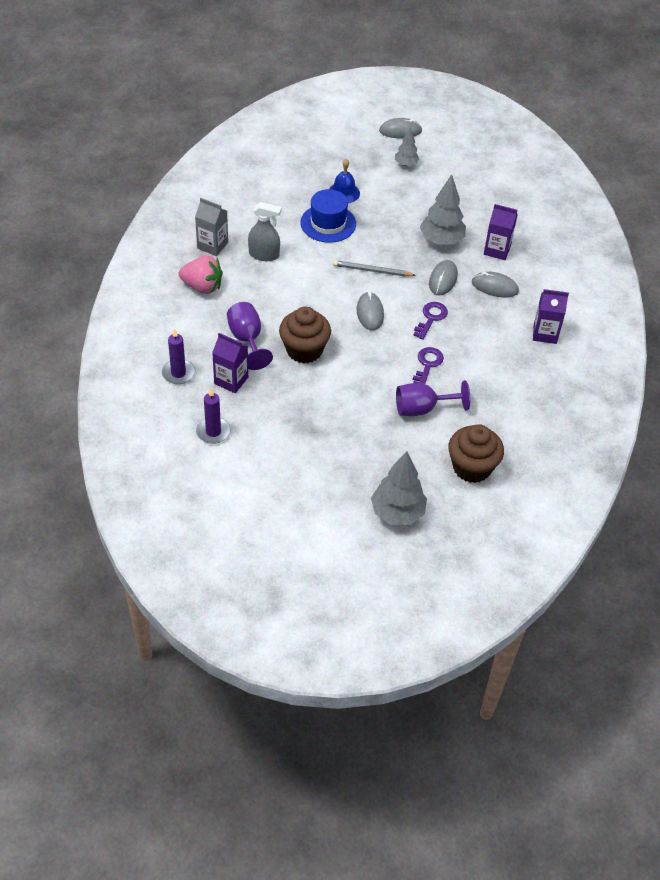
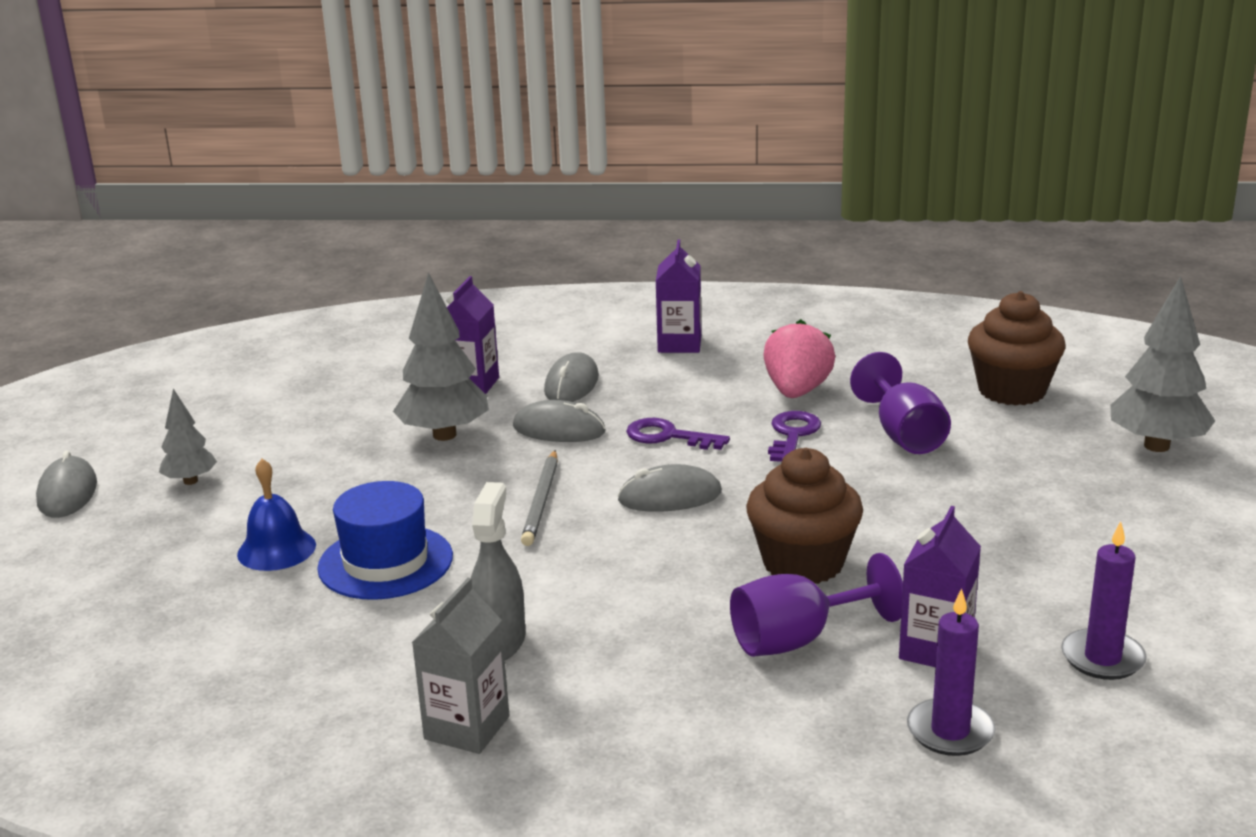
camera: 90 degrees left, 25 degrees down
(202, 287) = (630, 727): pink strawberry -> pink strawberry (797, 391)
(427, 365) = (792, 435): purple key -> purple key turned 90 degrees clockwise

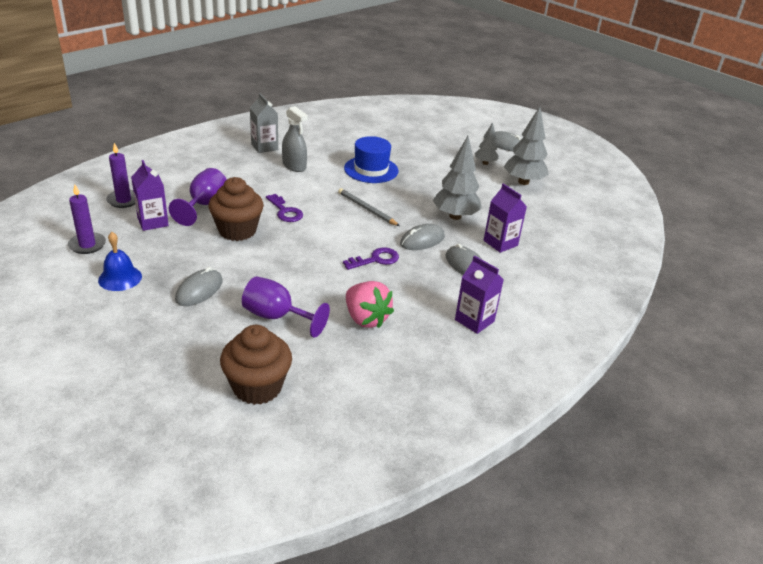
camera: 125 degrees right, 10 degrees up
(276, 549) = (409, 159): blue bell -> blue bell (120, 278)
(669, 496) = (326, 233): grey mouse -> grey mouse (199, 290)
(792, 435) = (327, 289): purple key -> purple key (285, 211)
(1156, 446) = (135, 383): grey tree -> grey tree (523, 182)

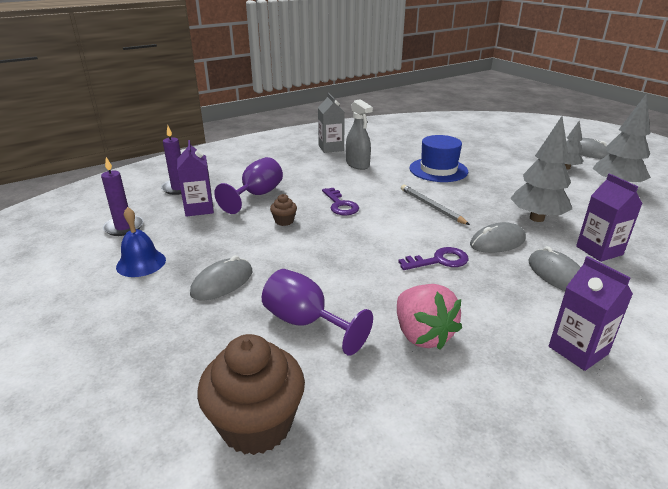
camera: 15 degrees right, 5 degrees down
(237, 230) = (284, 221): brown cupcake -> brown cupcake, size x0.45

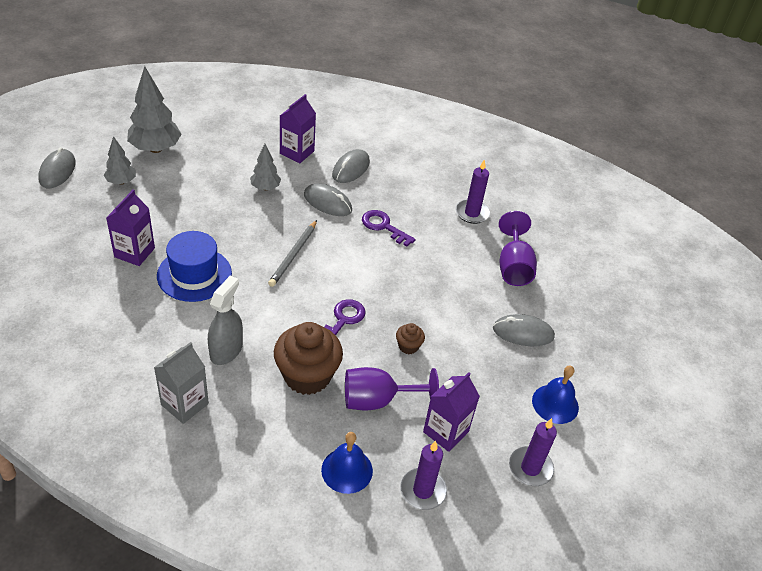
camera: 130 degrees left, 15 degrees up
(227, 173) = (347, 470): none -> blue bell
(256, 424) = (594, 251): brown cupcake -> brown cupcake (307, 376)
(422, 335) = (472, 213): pink strawberry -> purple candle
(537, 218) = (265, 187): grey tree -> grey tree, size x0.57
(578, 350) = (425, 154): purple carton -> purple carton (134, 252)

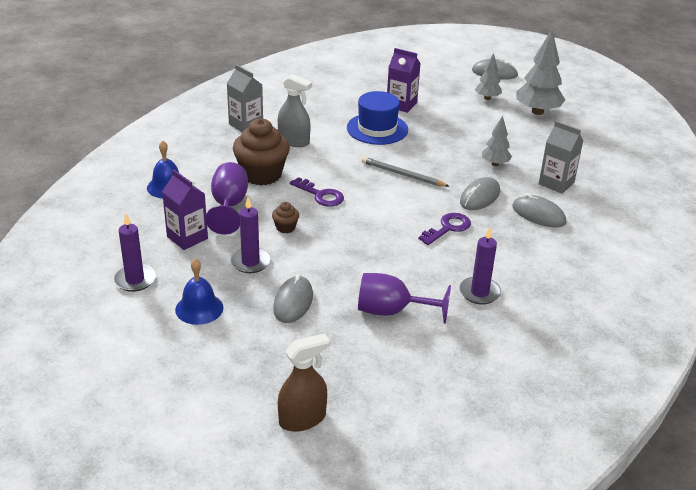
camera: 100 degrees right, 10 degrees down
(297, 152) = (556, 183): purple carton -> grey carton
(423, 490) = (136, 220): purple candle -> purple candle (250, 262)
(655, 319) = (302, 419): none -> brown spray bottle

